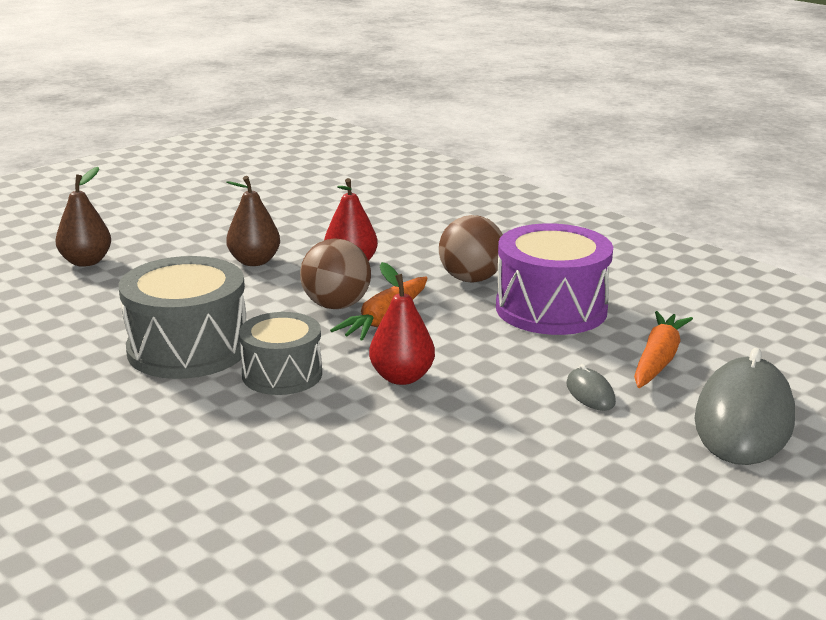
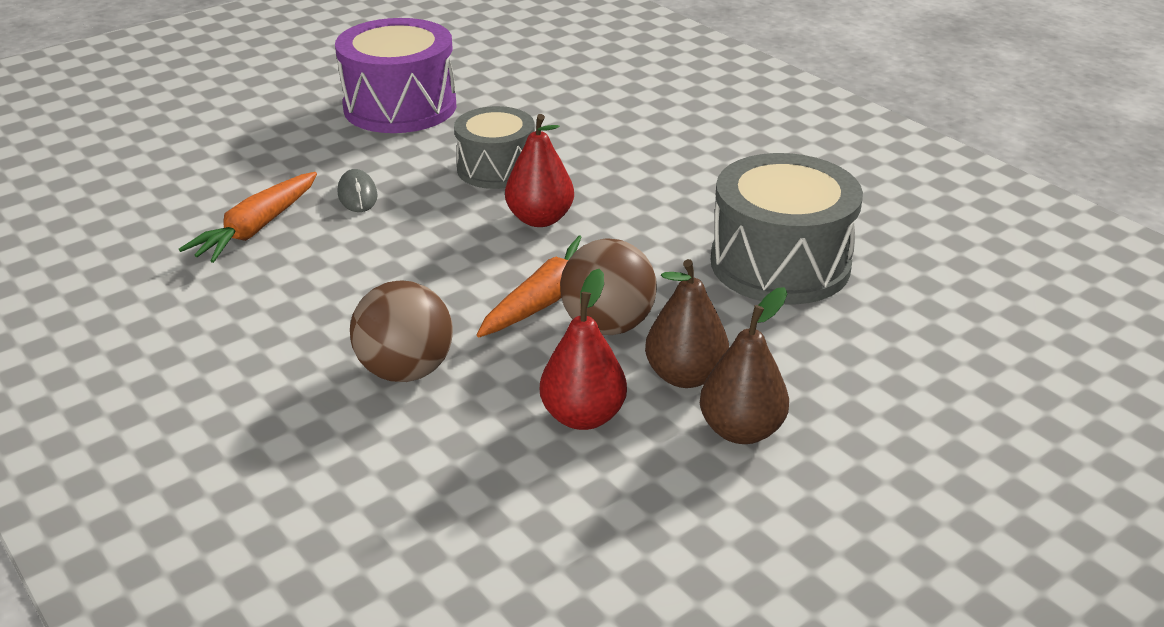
camera: 175 degrees left, 10 degrees up
(86, 262) = (1021, 443): brown pear -> brown pear (685, 376)
(282, 374) = (666, 227): grey drum -> grey drum (496, 169)
(551, 309) = (325, 306): purple drum -> purple drum (400, 107)
(743, 420) = (237, 166): grey mouse -> none

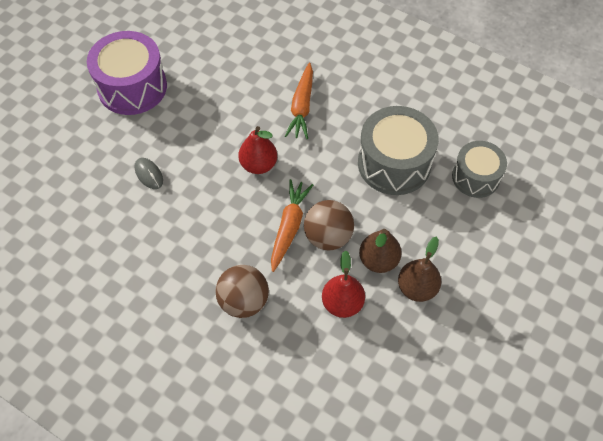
camera: 20 degrees left, 25 degrees up
(257, 228) = (107, 219): orange carrot -> orange carrot (302, 107)
(496, 169) = (215, 128): grey drum -> grey drum (475, 177)

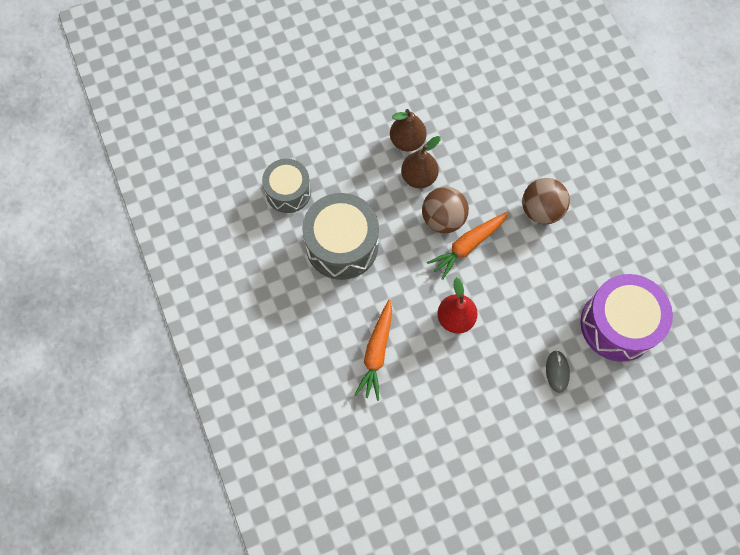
camera: 145 degrees left, 10 degrees up
(132, 87) = (523, 486): purple drum -> purple drum (618, 325)
(302, 107) = (376, 353): orange carrot -> orange carrot turned 150 degrees clockwise
(342, 303) = (469, 164): red pear -> none

